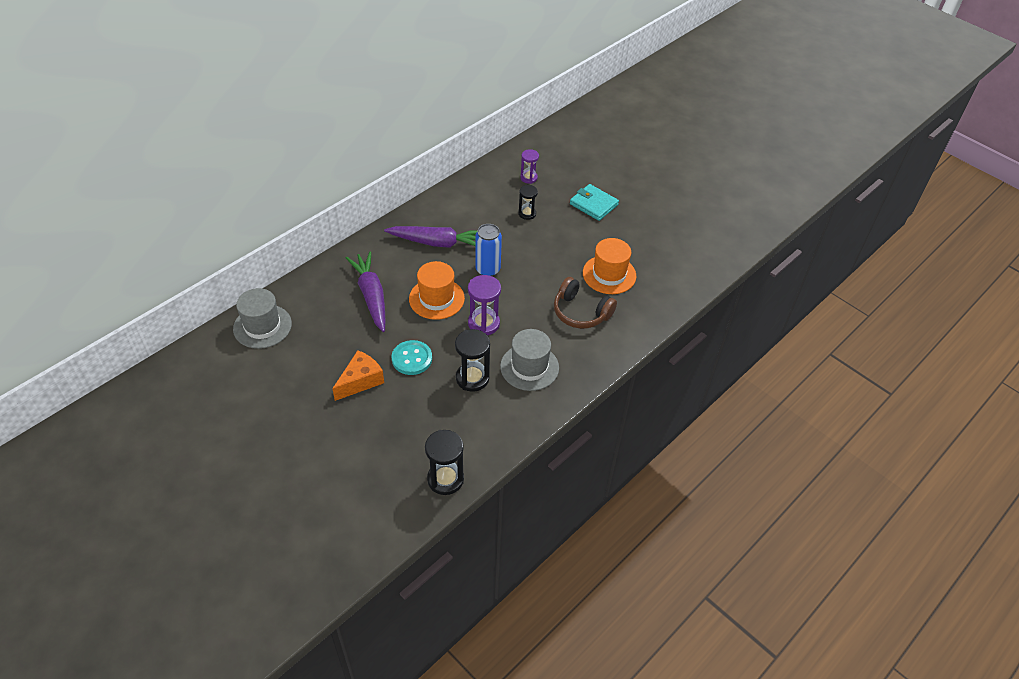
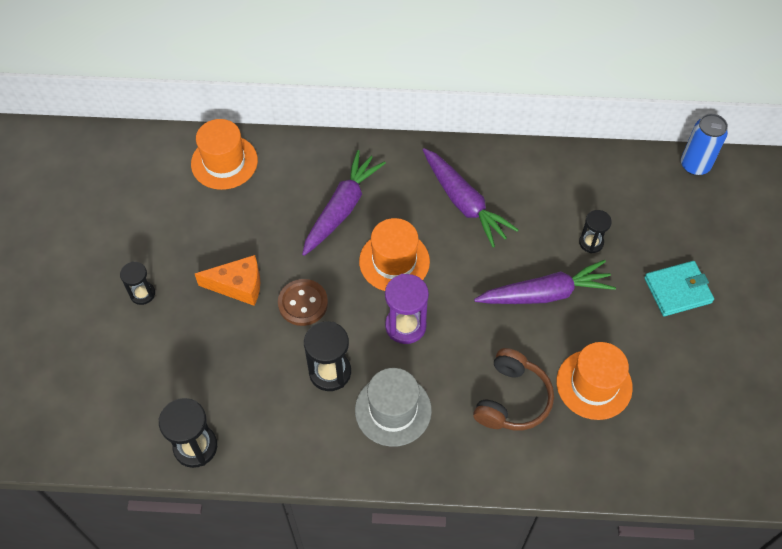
camera: 50 degrees right, 10 degrees up
(262, 326) = (224, 162): grey hat -> orange hat
(303, 434) = (142, 294): none -> black hourglass
(412, 359) = (303, 303): turquoise button -> brown button
(487, 269) = (477, 272): blue can -> blue can (695, 165)
(528, 178) = (643, 202): purple hourglass -> none
(535, 253) = (545, 294): none -> purple carrot
(581, 312) = (512, 399): brown headphones -> brown headphones turned 150 degrees counterclockwise
(593, 204) = (677, 290): turquoise wallet -> turquoise wallet turned 75 degrees clockwise

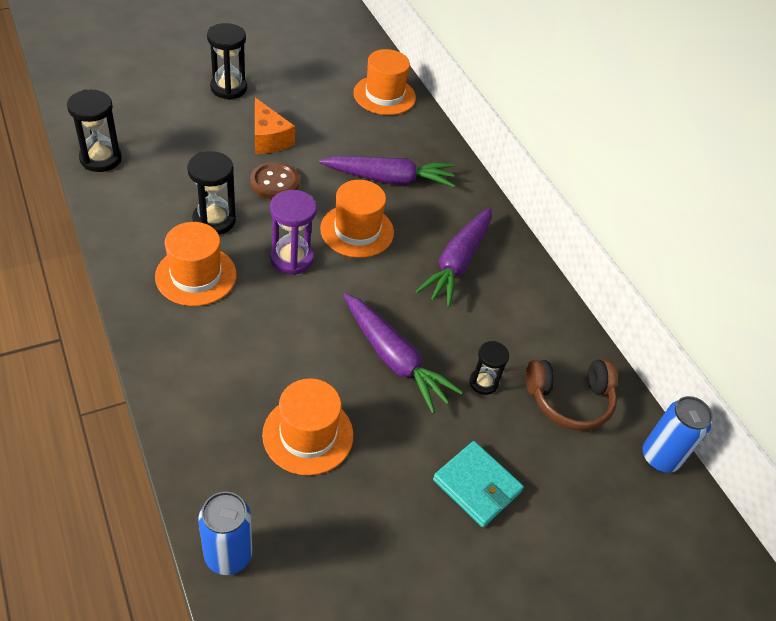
camera: 55 degrees right, 10 degrees down
(142, 294) = (228, 88): black hourglass -> black hourglass, size x1.60
(393, 410) = (196, 275): grey hat -> orange hat
(512, 399) = (253, 366): brown headphones -> brown headphones (569, 400)
(678, 477) = (228, 555): none -> blue can

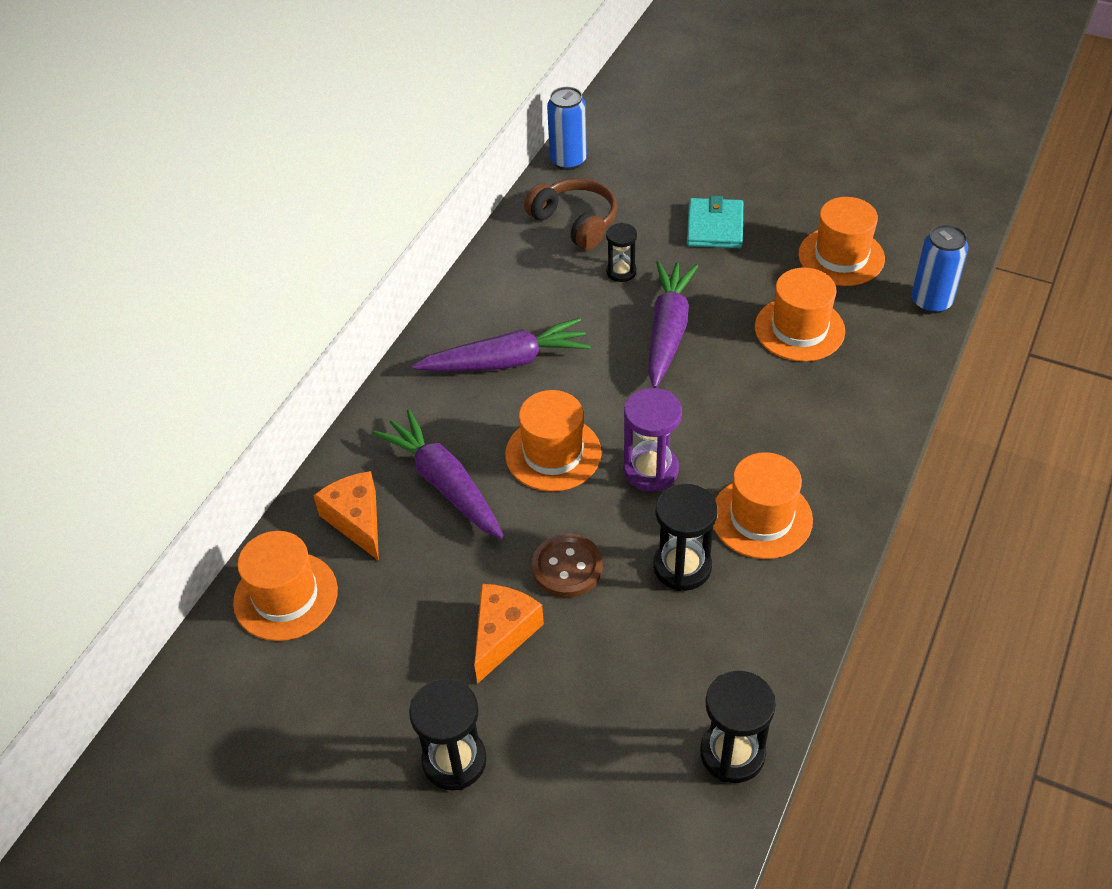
camera: 120 degrees left, 0 degrees up
(348, 543) = (841, 256): none -> orange hat
(403, 138) = (357, 520): none -> orange cheese

